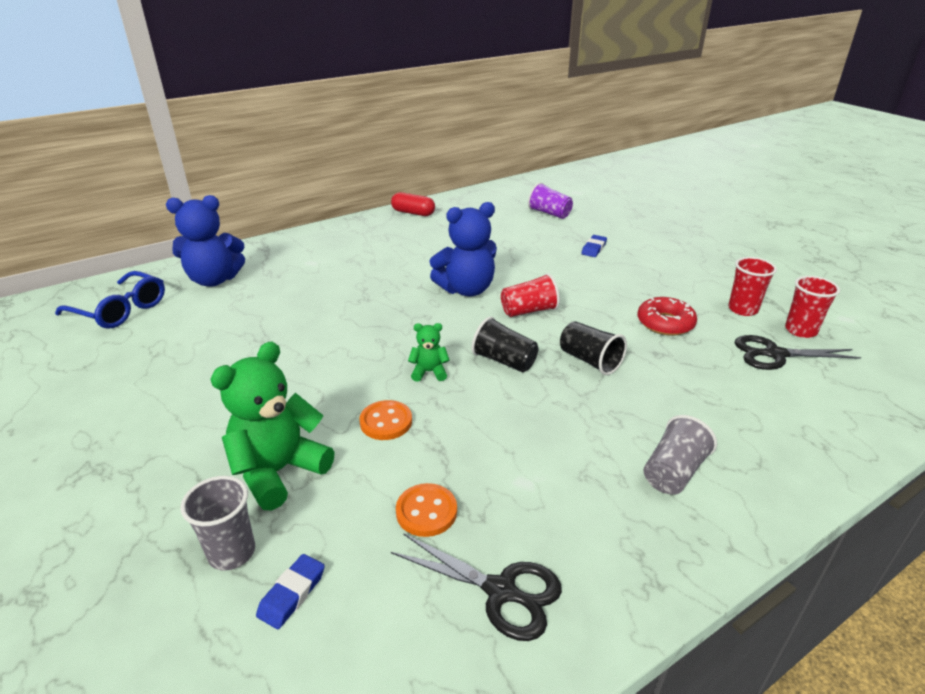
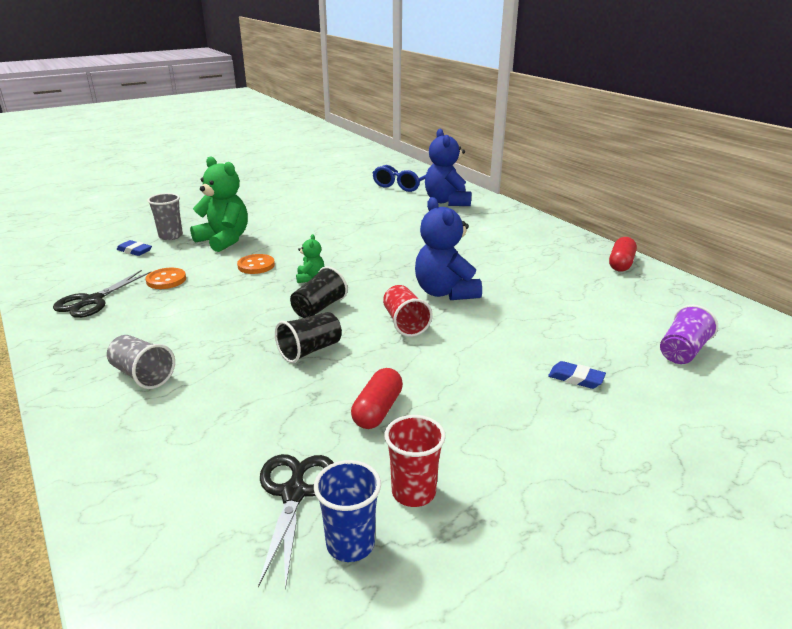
camera: 90 degrees right, 5 degrees down
(665, 323) = (377, 410): red donut -> red capsule
(800, 330) = (350, 544): red cup -> blue cup

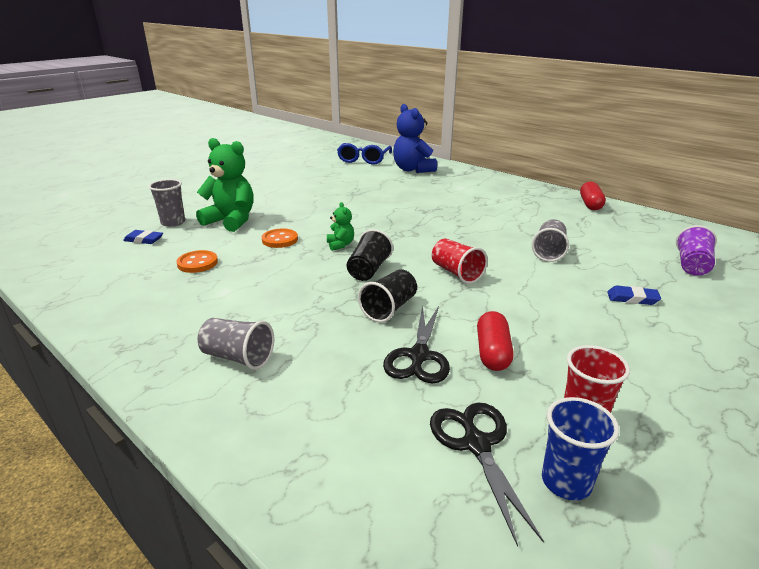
camera: 15 degrees left, 0 degrees up
(92, 301) = (130, 293): black scissors -> black scissors (419, 356)
(445, 292) = (470, 243): blue teddy bear -> none
(524, 313) = (549, 252): none -> grey cup

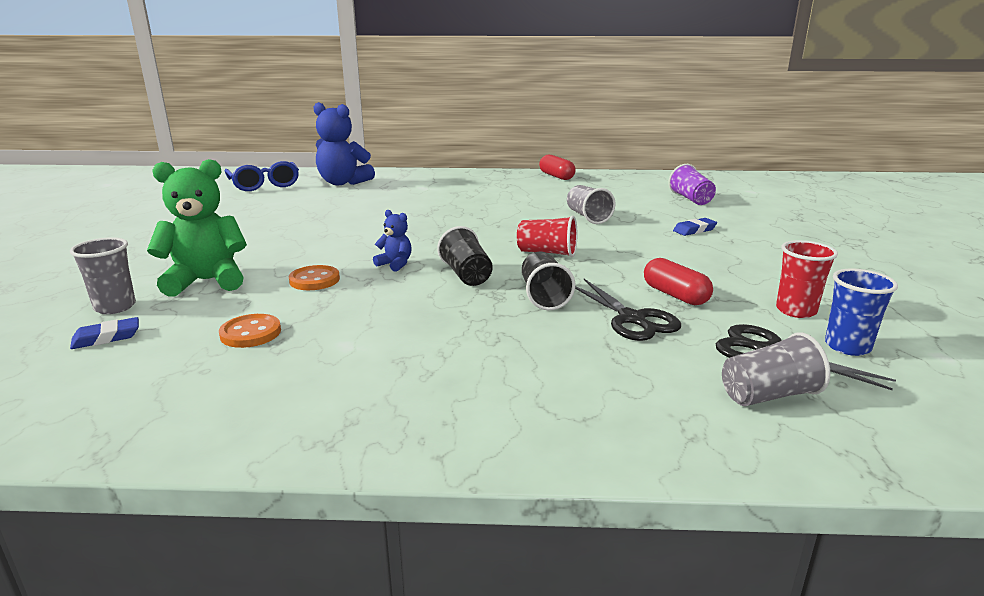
camera: 40 degrees left, 5 degrees down
(238, 357) = (483, 388): grey cup -> grey cup (768, 395)
(340, 245) = (395, 264): green teddy bear -> blue teddy bear

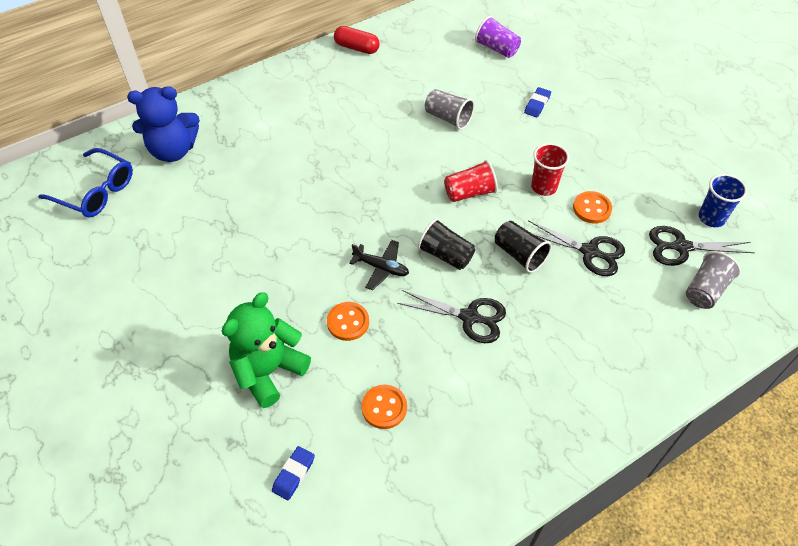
camera: 35 degrees left, 30 degrees up
(115, 307) = (246, 442): grey cup -> none
(395, 264) = (381, 268): blue teddy bear -> black plane
(428, 314) = (470, 317): none -> black scissors
(675, 295) = (592, 208): red capsule -> orange button
(796, 310) = (665, 190): red cup -> red cup (544, 187)

